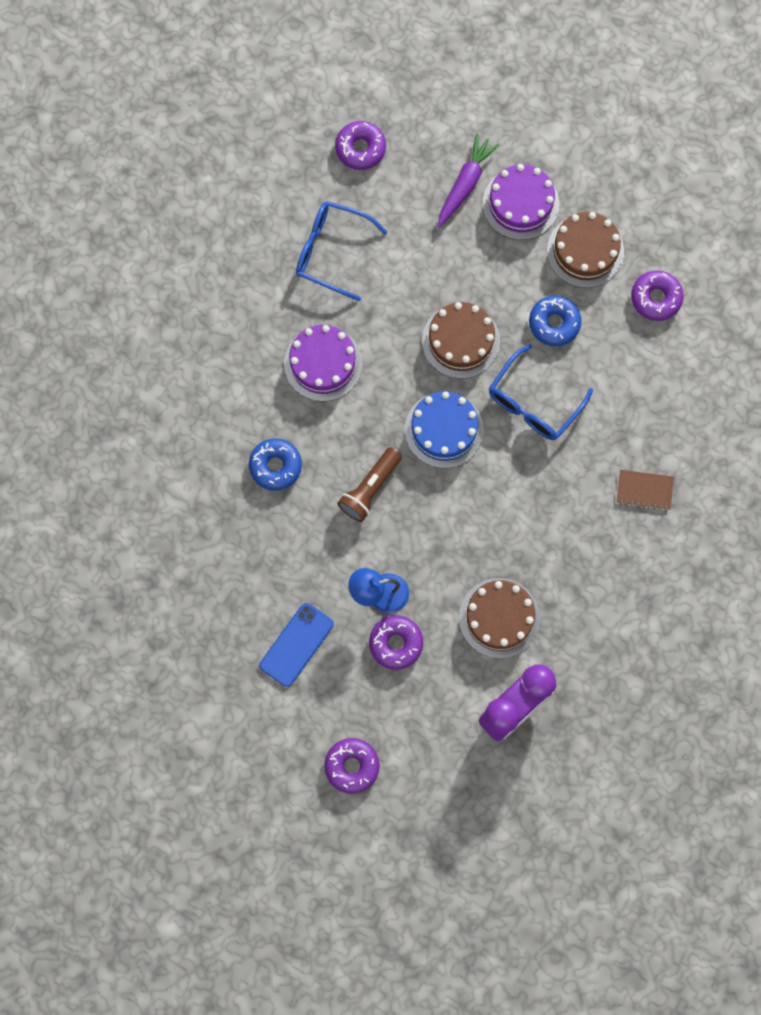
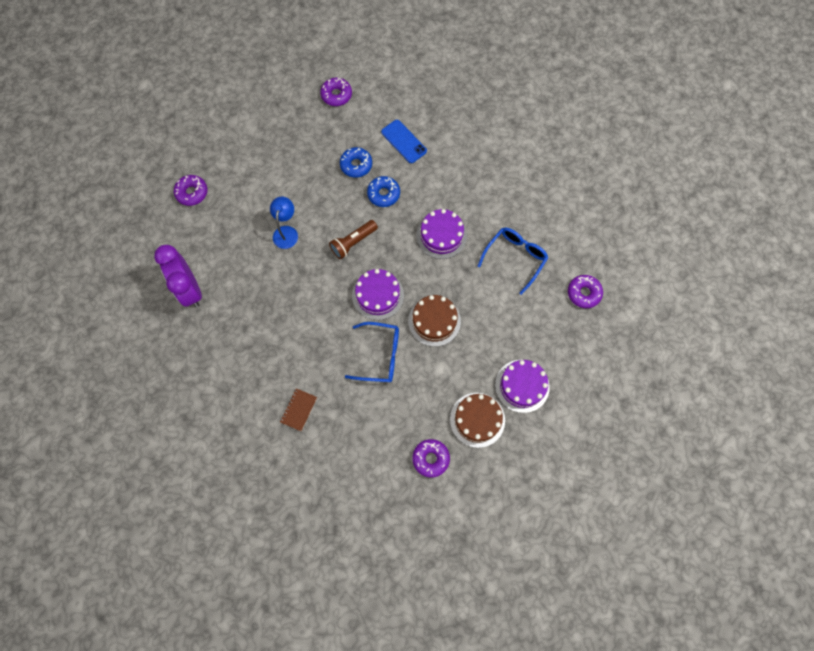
camera: 105 degrees right, 5 degrees down
(296, 645) = (272, 180): blue phone -> blue phone (404, 141)
(370, 489) = (353, 243): brown flashlight -> brown flashlight turned 90 degrees counterclockwise
(396, 643) = (254, 233): purple donut -> purple donut (336, 95)
(444, 429) = (378, 295): blue cake -> purple cake
(465, 184) = (544, 353): purple carrot -> none
(499, 618) = (248, 296): brown cake -> none
(534, 402) = (379, 355): blue glasses -> blue glasses turned 135 degrees clockwise
(554, 323) = (430, 384): blue donut -> blue donut (356, 165)

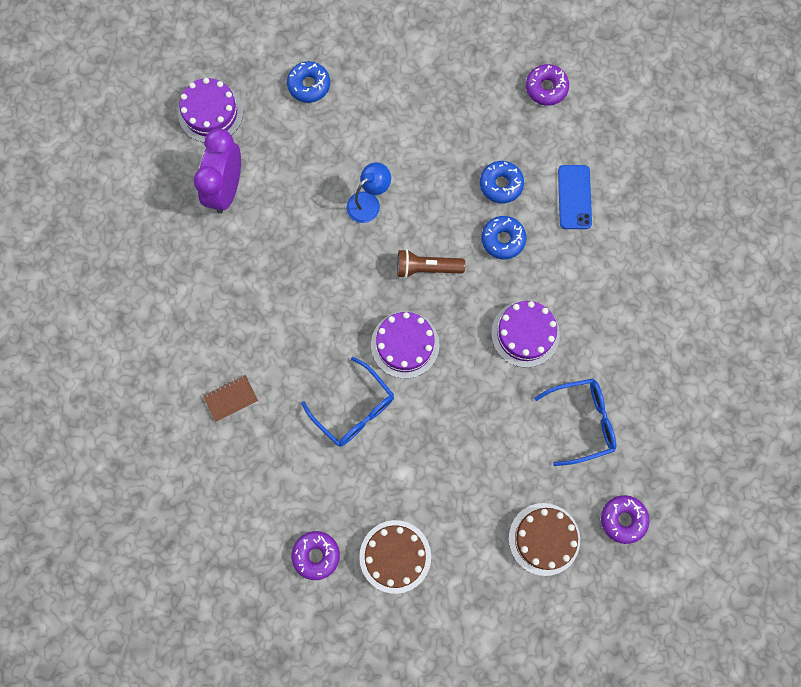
camera: 40 degrees right, 5 degrees up
(192, 193) = (309, 85): purple donut -> blue donut
(434, 321) = (439, 419): brown cake -> brown cake (544, 539)
(522, 386) = (470, 561): purple cake -> purple cake (210, 112)

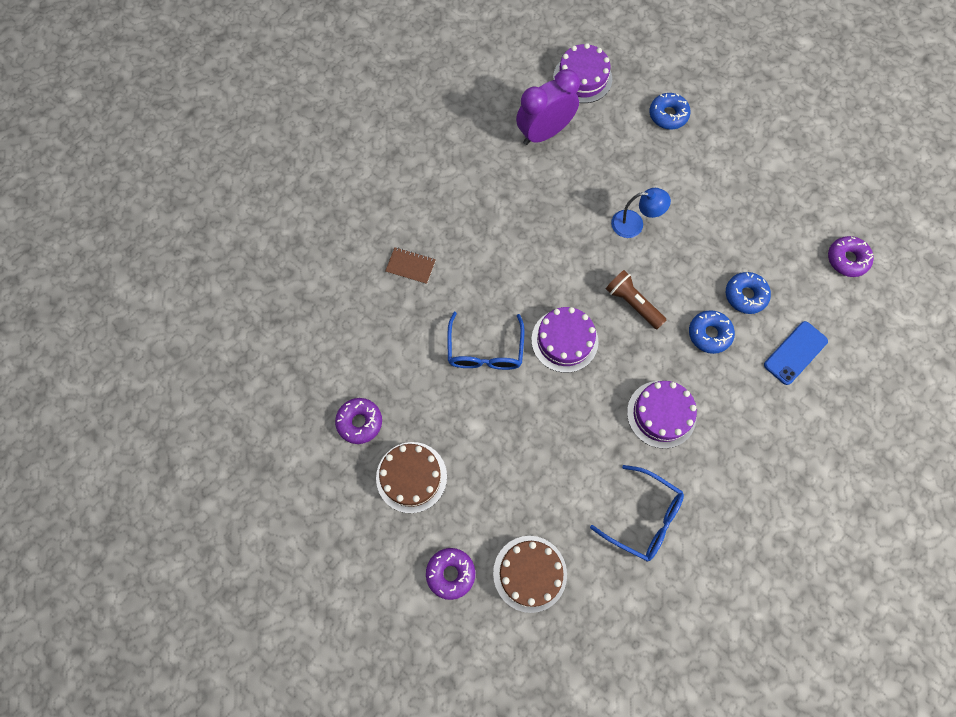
camera: 45 degrees right, 5 degrees down
(623, 519) = (604, 621): purple donut -> purple donut (450, 573)

